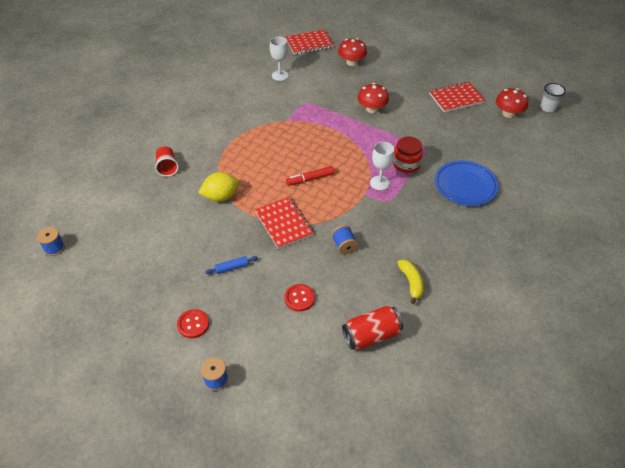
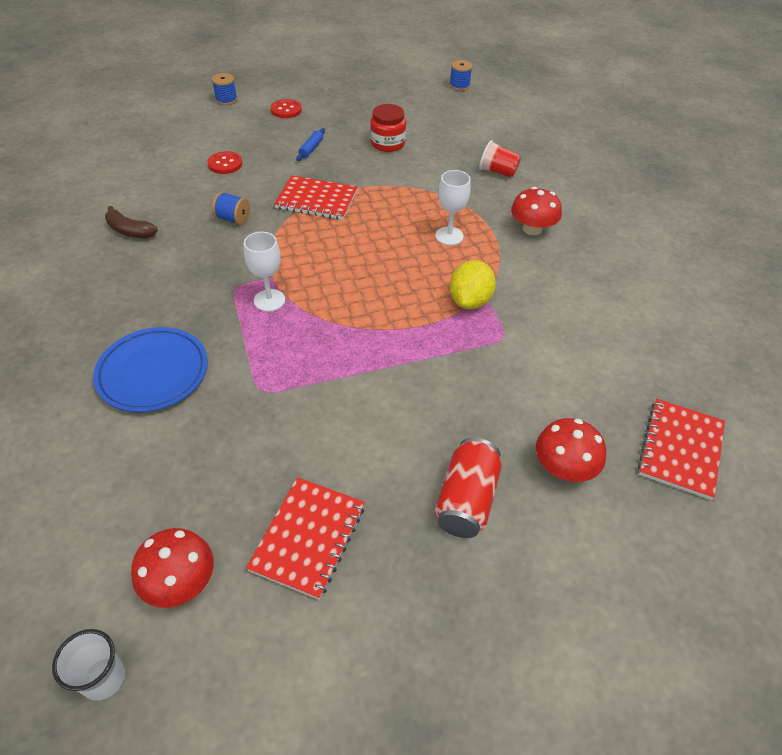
camera: 130 degrees right, 0 degrees up
(221, 196) = (408, 183): yellow lemon -> yellow lemon (470, 301)
(280, 75) = (603, 351): white goblet -> white goblet (449, 236)
(310, 179) = (351, 252): red marker -> none
(371, 335) = (132, 178): red can -> red can (466, 499)
(372, 109) = (410, 398): red mushroom -> red mushroom (532, 229)
(406, 164) = (263, 346): red jar -> red jar (387, 143)
(411, 283) = (130, 231): yellow banana -> brown banana

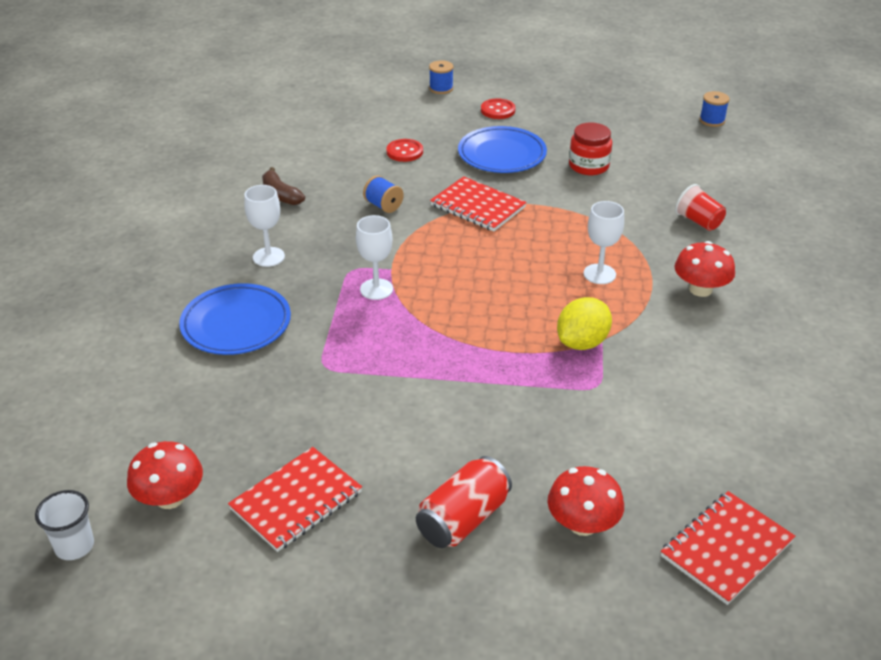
camera: 25 degrees right, 10 degrees down
(150, 295) = (268, 257): none -> white goblet
(311, 149) = (502, 154): blue rolling pin -> blue plate

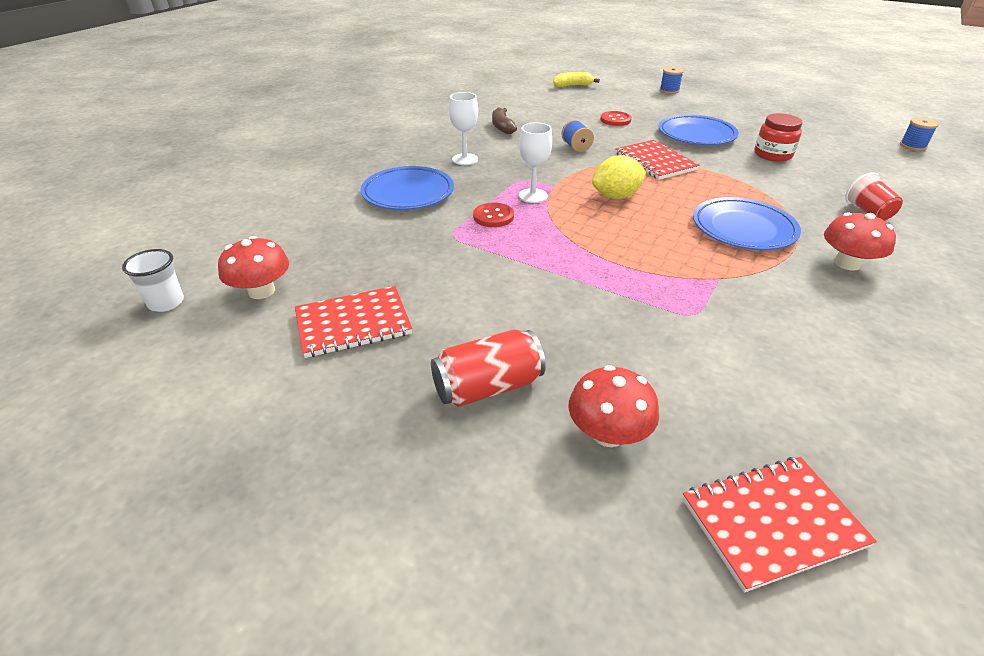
camera: 25 degrees right, 0 degrees up
(325, 104) = (573, 85): none -> yellow banana
(498, 110) = (709, 109): red button -> red button (493, 216)
(582, 342) = (697, 275): yellow lemon -> yellow lemon (616, 196)
(599, 274) = (743, 229): white goblet -> blue plate

